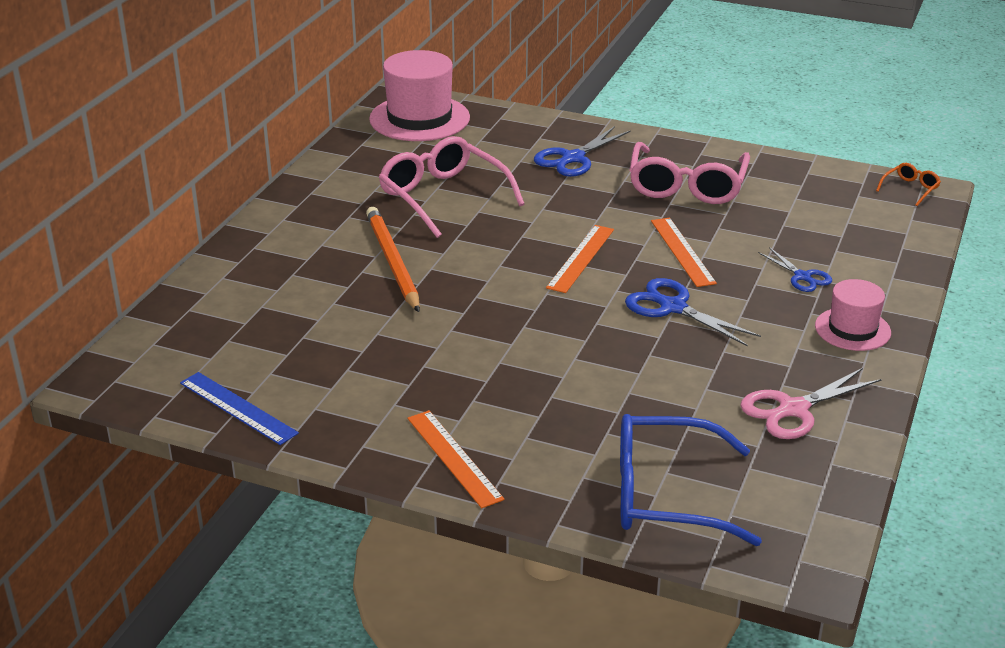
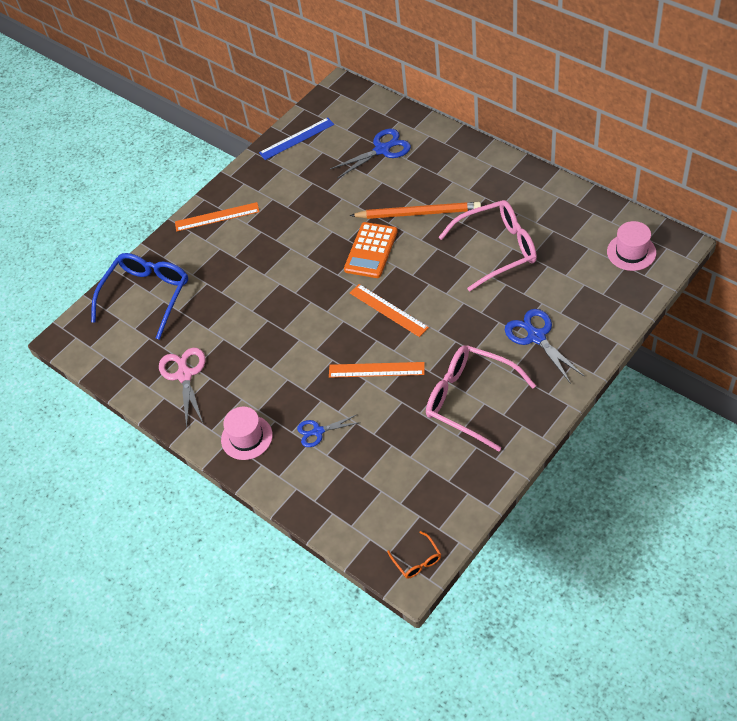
camera: 115 degrees right, 20 degrees up
(419, 118) = (631, 252): pink hat -> pink hat, size x0.59
(478, 289) = (371, 250): none -> orange calculator
(673, 307) = (311, 345): blue scissors -> blue scissors (382, 150)

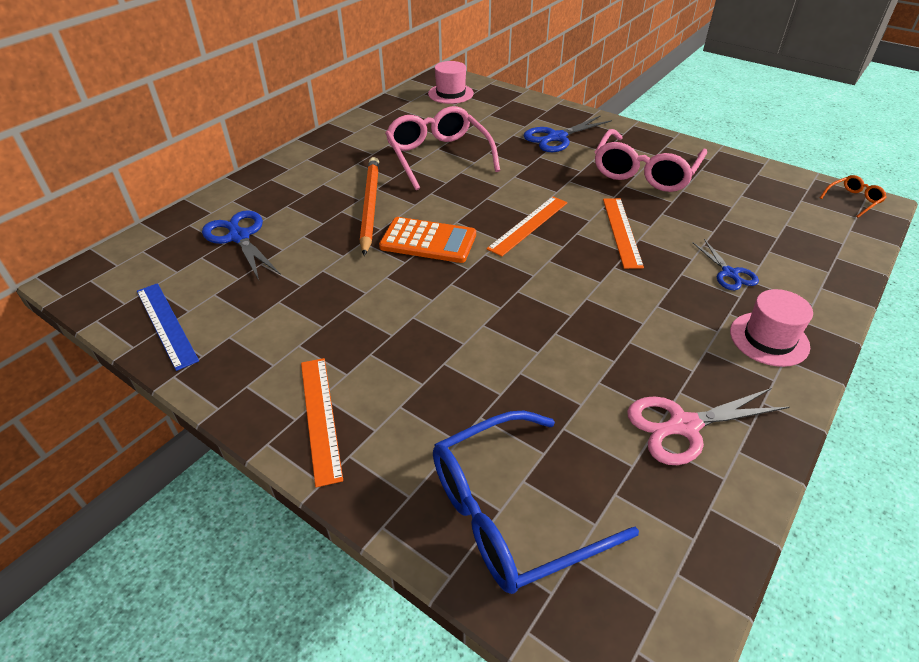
camera: 100 degrees left, 10 degrees down
(147, 296) = (511, 513): blue glasses -> blue glasses turned 45 degrees counterclockwise

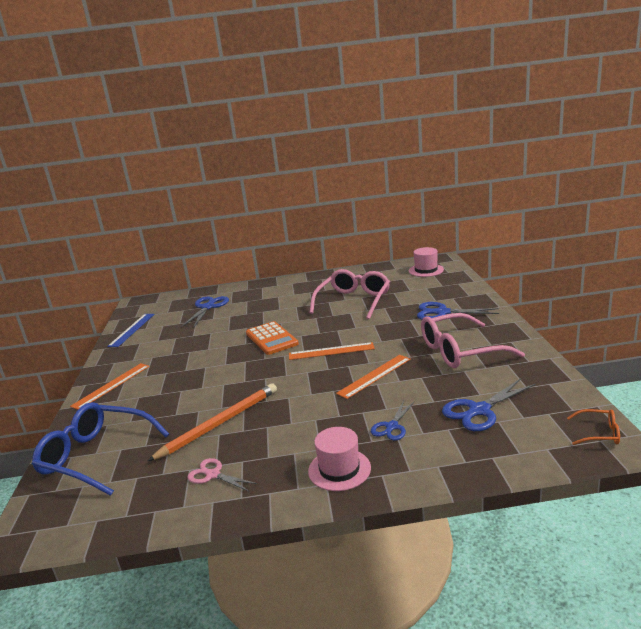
camera: 50 degrees right, 20 degrees down
(370, 206) = (277, 313): orange pencil -> orange pencil (219, 423)
(684, 426) = (213, 475): pink scissors -> pink scissors, size x0.63
(759, 222) = (479, 410): none -> blue scissors

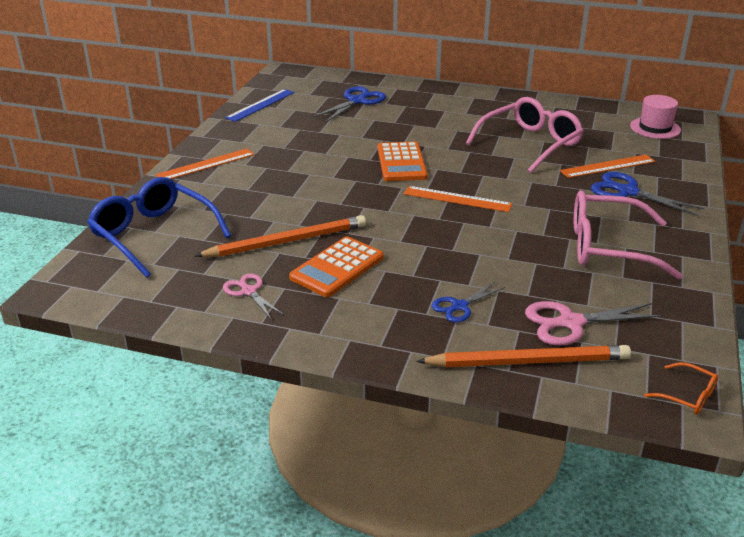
camera: 20 degrees right, 10 degrees up
(275, 430) = (337, 268): none -> orange calculator
(339, 469) = (372, 330): pink hat -> none
(374, 376) = (484, 244): orange ruler -> orange ruler (607, 166)
(473, 450) = (528, 361): none -> orange pencil
(479, 410) = (571, 323): blue scissors -> pink scissors

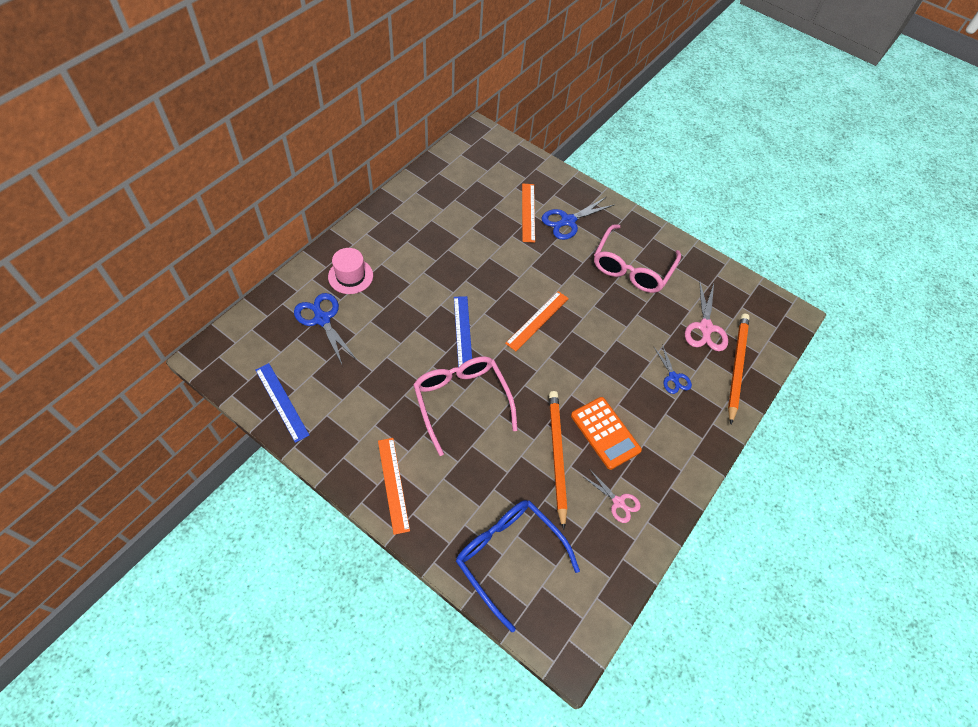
camera: 75 degrees left, 25 degrees up
(154, 235) = (508, 556): blue glasses -> blue glasses turned 75 degrees clockwise
(248, 291) = (618, 502): pink scissors -> pink scissors turned 120 degrees counterclockwise
(401, 163) = (463, 332): orange calculator -> blue ruler
(530, 144) = (472, 238): pink glasses -> pink glasses (461, 401)
(655, 128) = (484, 156): pink hat -> pink hat (350, 276)
(687, 396) = (780, 309): orange glasses -> none

